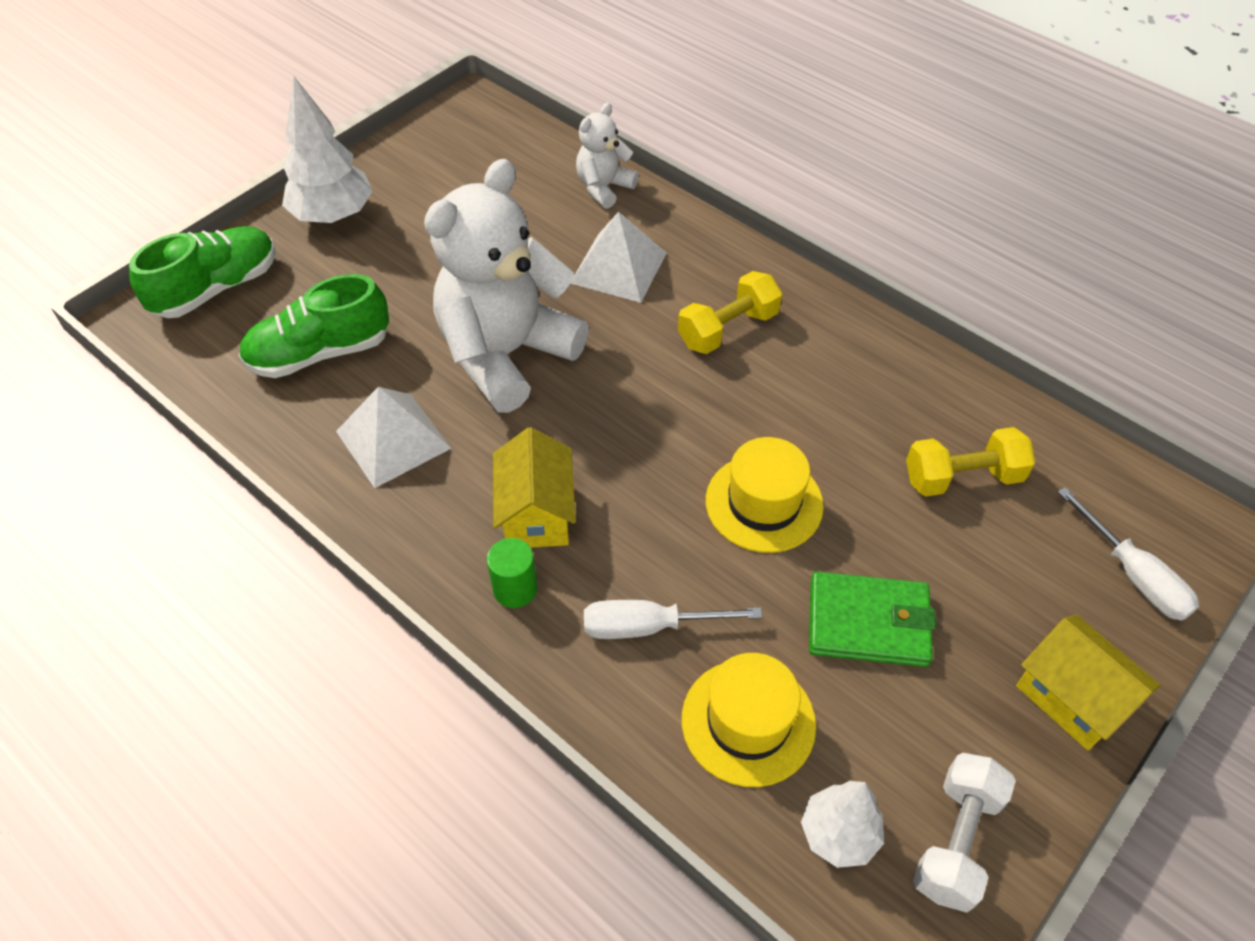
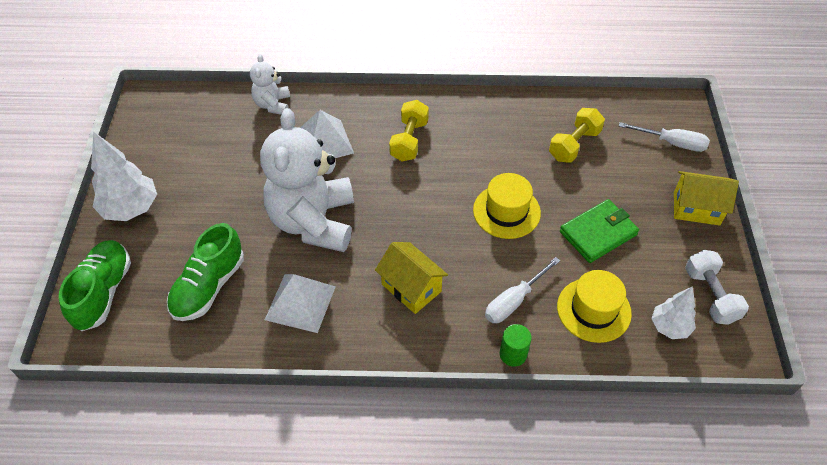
camera: 40 degrees left, 0 degrees up
(515, 589) = (438, 329): green cylinder -> green cylinder (513, 354)

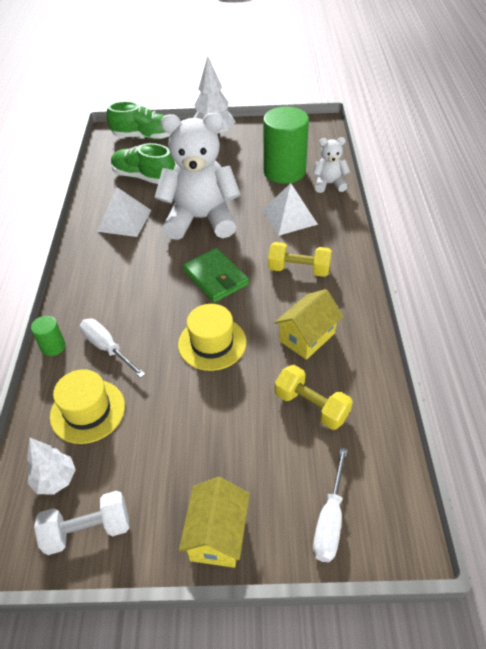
camera: 90 degrees right, 5 degrees down
(237, 140) = (284, 171): none -> green cylinder
(411, 288) = (130, 279): yellow house -> yellow house (307, 337)
(598, 233) = (182, 421): green wallet -> green wallet (215, 277)

